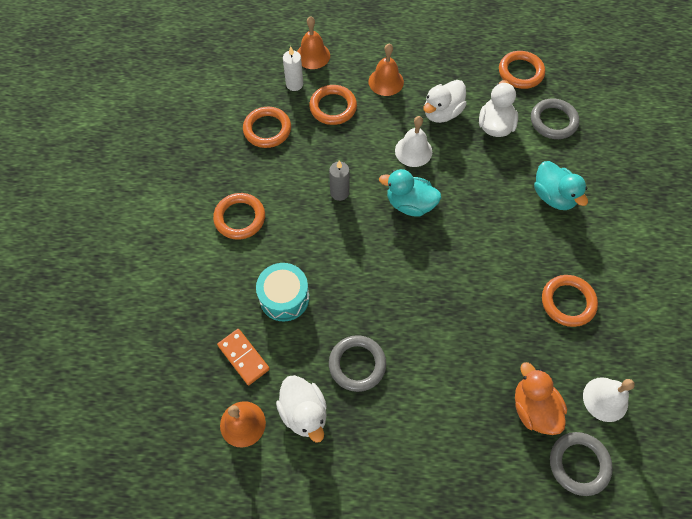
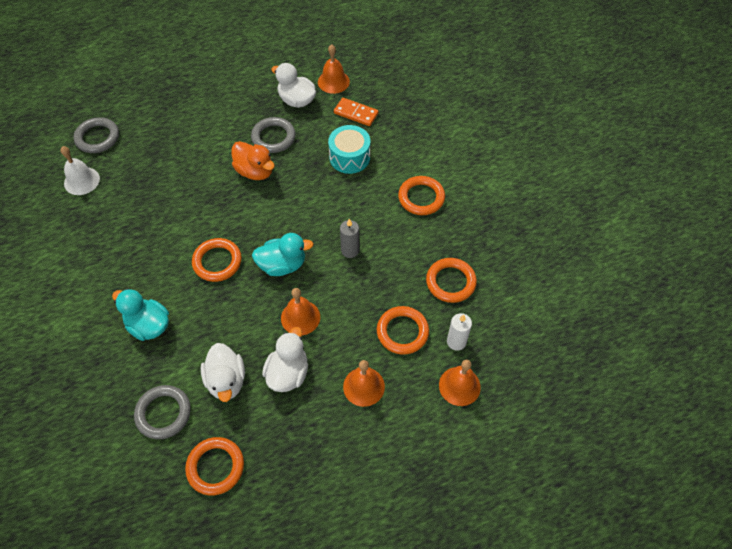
camera: 155 degrees right, 5 degrees down
(413, 151) = (300, 317): white bell -> orange bell
(533, 408) = (135, 157): orange duck -> orange duck (255, 171)
(568, 302) = (120, 236): orange ring -> orange ring (217, 262)

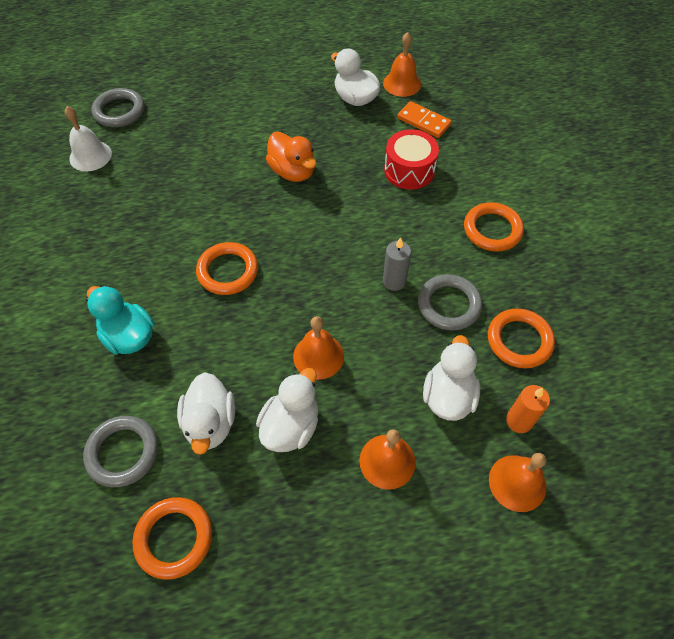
camera: 10 degrees right, 0 degrees up
(273, 137) = (321, 136): grey ring -> grey ring (449, 305)
(282, 265) = (307, 287): turquoise duck -> none
(349, 157) = (409, 170): turquoise drum -> red drum
(402, 332) = (448, 396): orange ring -> white duck
(456, 341) = (519, 421): white candle -> orange candle

